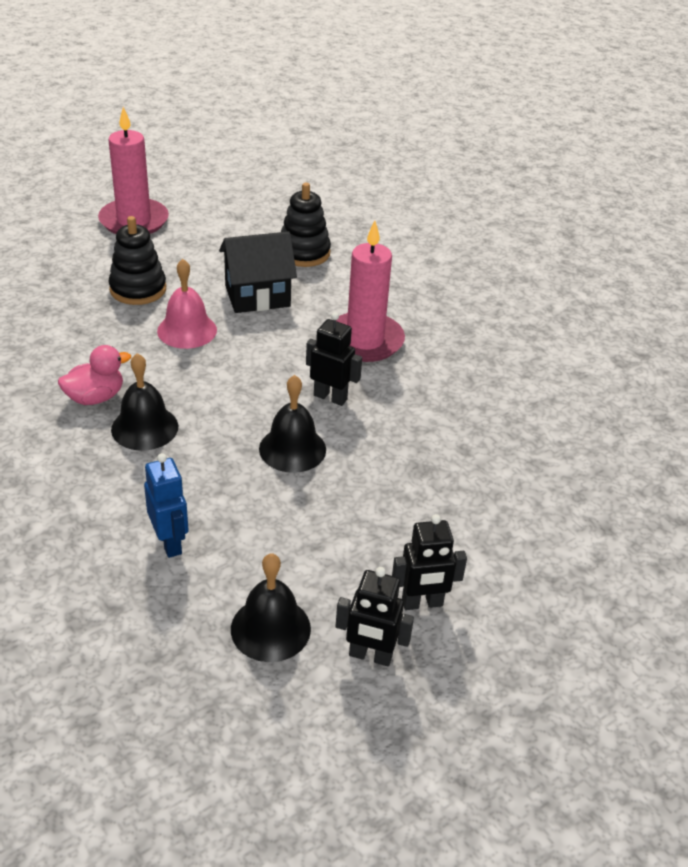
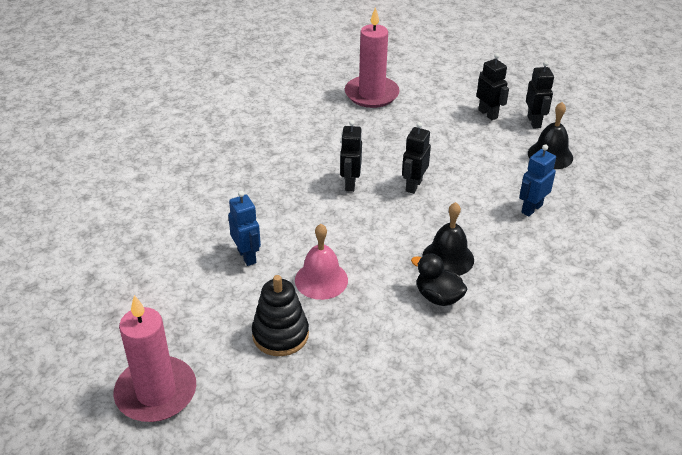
camera: 110 degrees left, 0 degrees up
(95, 397) = (438, 297): pink duck -> black duck
(257, 296) = (247, 256): black house -> blue robot
(292, 449) = (413, 186): black bell -> black robot
(304, 253) = (161, 250): black stacking toy -> none
(364, 341) = (273, 185): pink candle -> pink candle (371, 94)

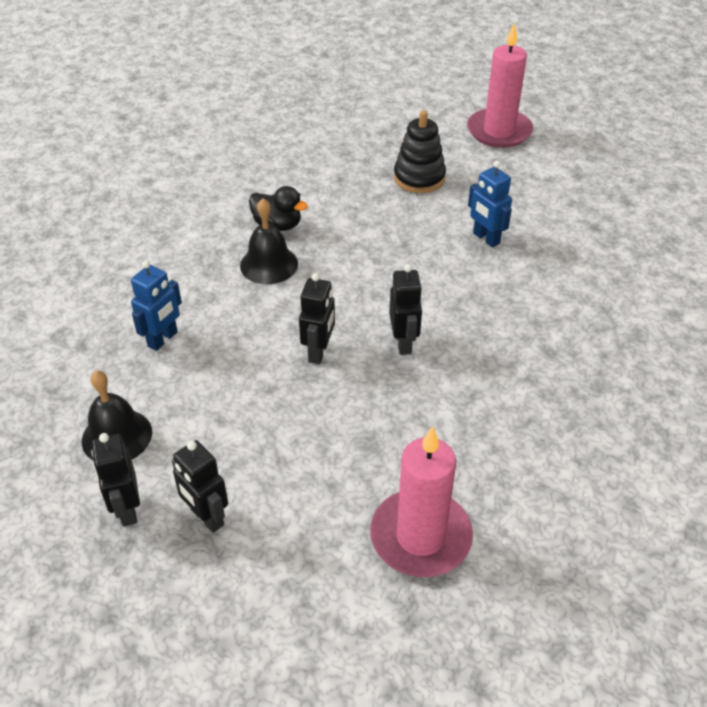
camera: 170 degrees right, 5 degrees up
(321, 280) = (399, 226): pink bell -> none

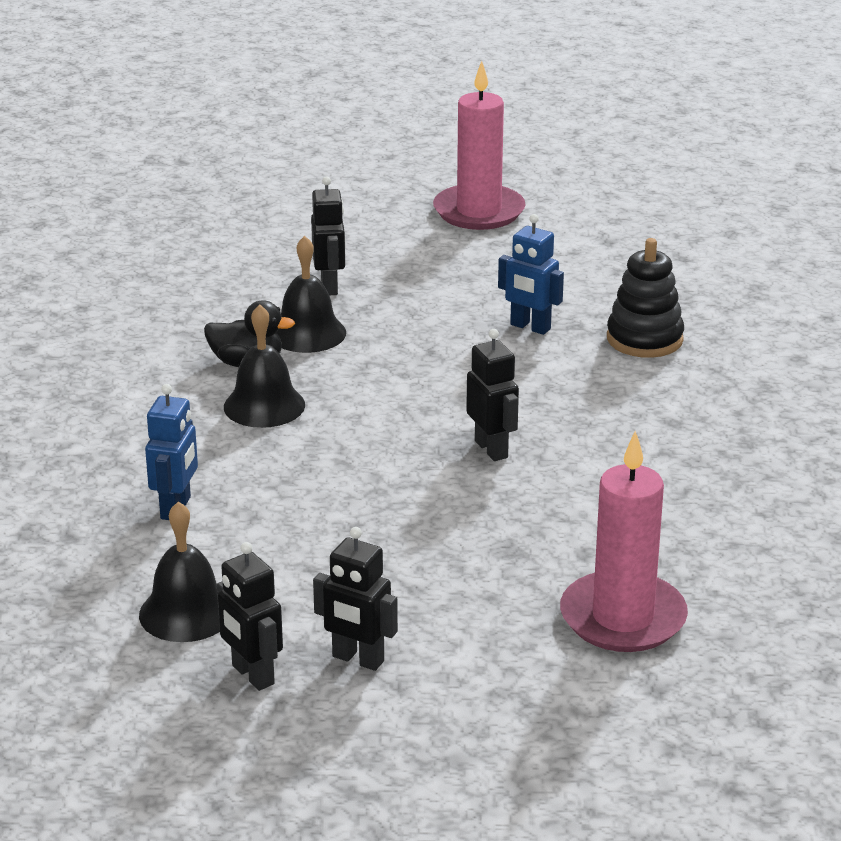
camera: 20 degrees left, 15 degrees down
(319, 352) = (391, 479): black robot -> black robot (330, 286)
(330, 209) = (307, 333): none -> black bell
(419, 178) = (404, 279): black stacking toy -> black stacking toy (644, 339)

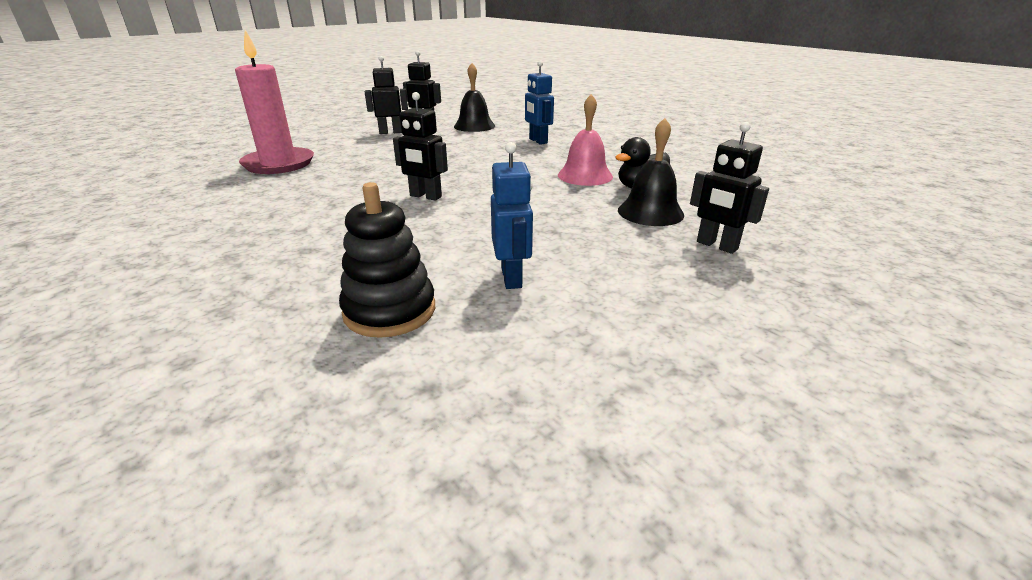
camera: 140 degrees right, 0 degrees up
(264, 405) = (585, 175): black bell -> pink bell
(479, 211) = (827, 414): pink candle -> none
(530, 327) = (512, 278): blue robot -> blue robot turned 90 degrees clockwise

